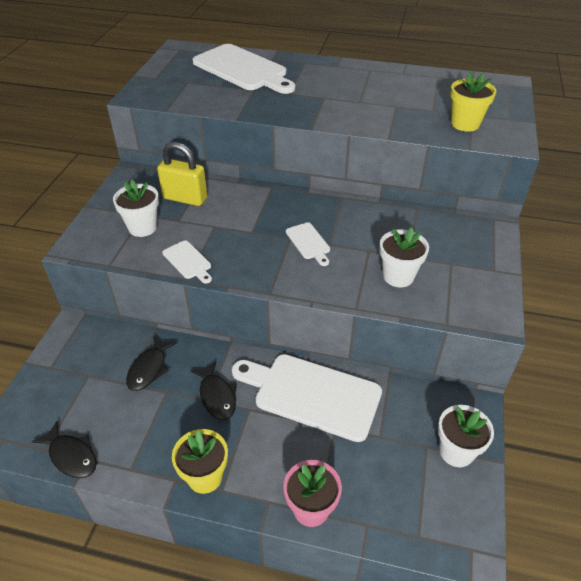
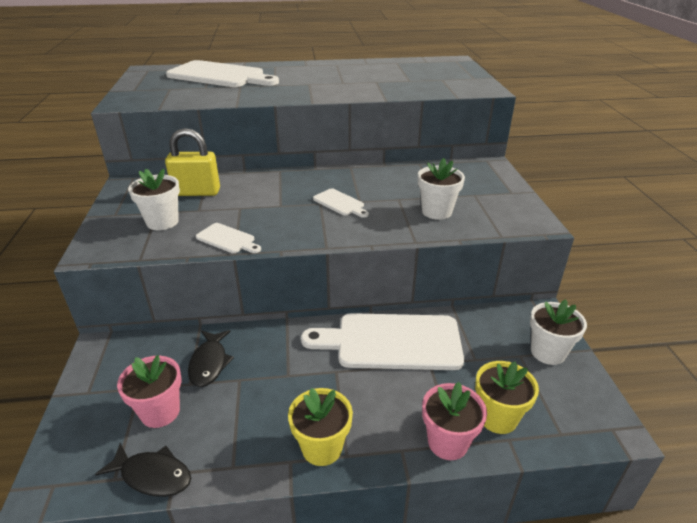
camera: 20 degrees left, 10 degrees down
(96, 402) = (160, 412): none -> pink flower pot
(217, 396) = (297, 368): black fish -> none
(465, 124) = (441, 84): yellow flower pot -> yellow flower pot (497, 417)

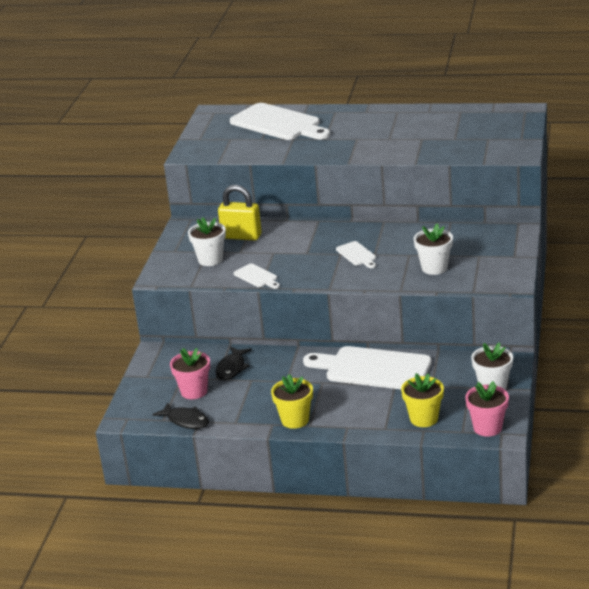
camera: 20 degrees right, 5 degrees down
(448, 442) = (380, 427): pink flower pot -> pink flower pot (487, 428)

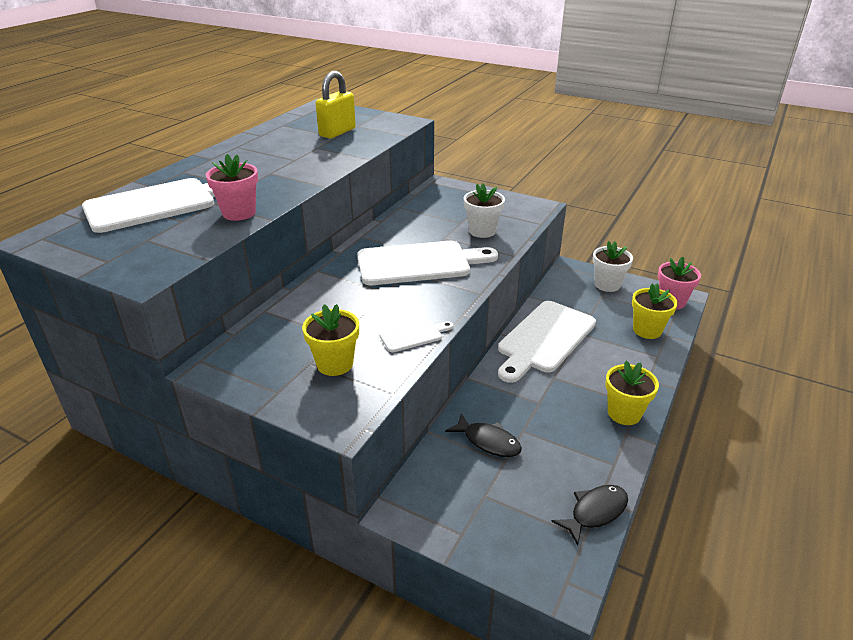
camera: 75 degrees left, 5 degrees up
(194, 391) = (526, 489): pink flower pot -> pink flower pot (239, 213)
(210, 259) = (335, 364): white flower pot -> yellow flower pot
(241, 236) = (297, 328): yellow padlock -> yellow padlock (337, 132)
(357, 255) = (419, 263): white cutting board -> white cutting board, size x2.19

